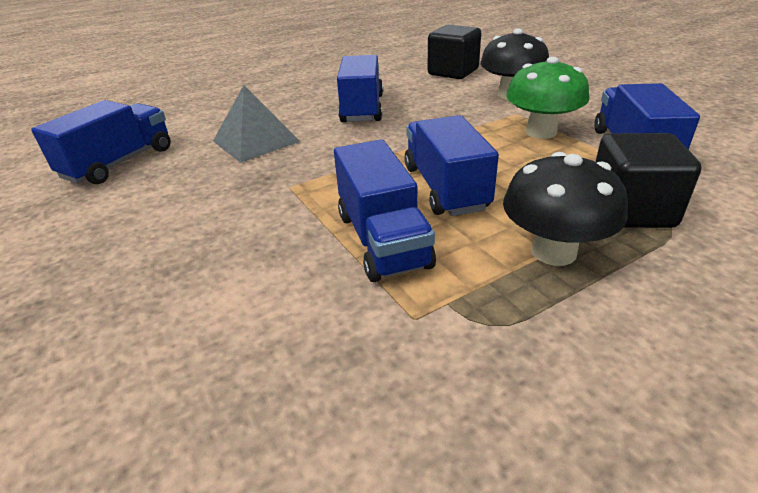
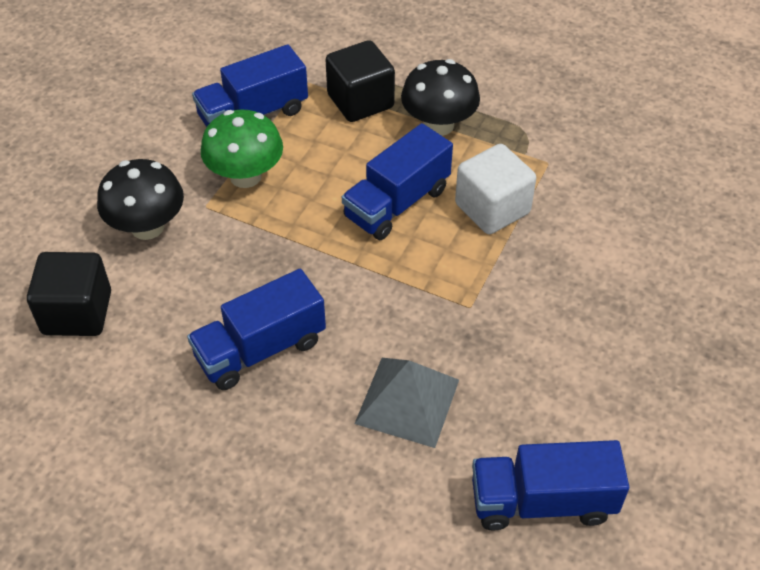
camera: 125 degrees left, 15 degrees up
(382, 240) = (492, 208): blue truck -> white cube

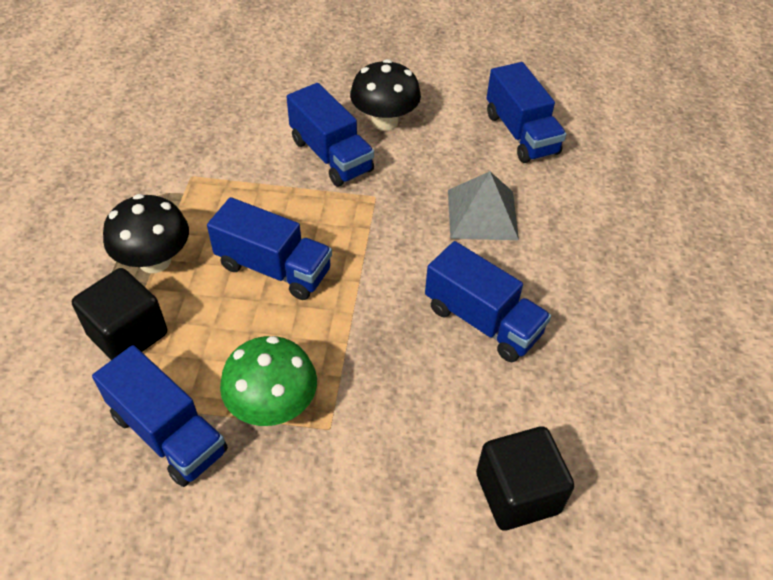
camera: 110 degrees left, 0 degrees up
(147, 227) = (378, 475): black mushroom -> black mushroom (384, 121)
(492, 208) = (260, 202): white cube -> none
(550, 283) = (331, 155): none -> blue truck

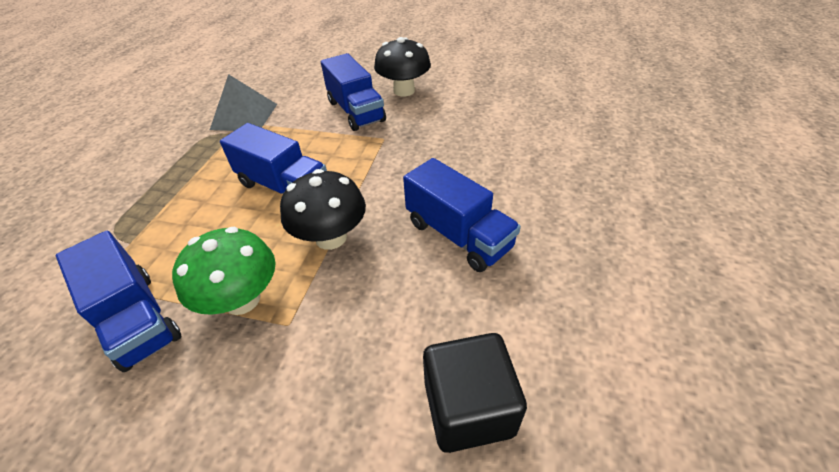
camera: 10 degrees right, 5 degrees down
(128, 334) = (142, 232): black cube -> none
(155, 260) = (190, 178): black mushroom -> black mushroom (331, 237)
(482, 214) = (472, 153): grey pyramid -> grey pyramid (244, 116)
(521, 133) = (513, 99): blue truck -> none

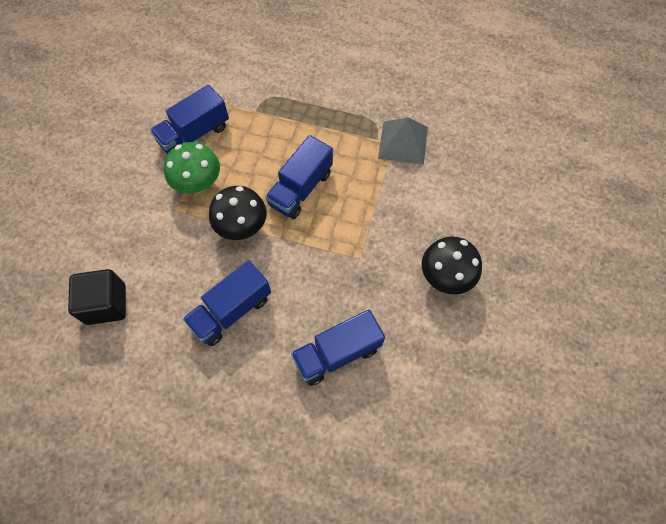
camera: 90 degrees right, 20 degrees up
(356, 111) = (407, 232): blue truck -> blue truck (337, 353)

